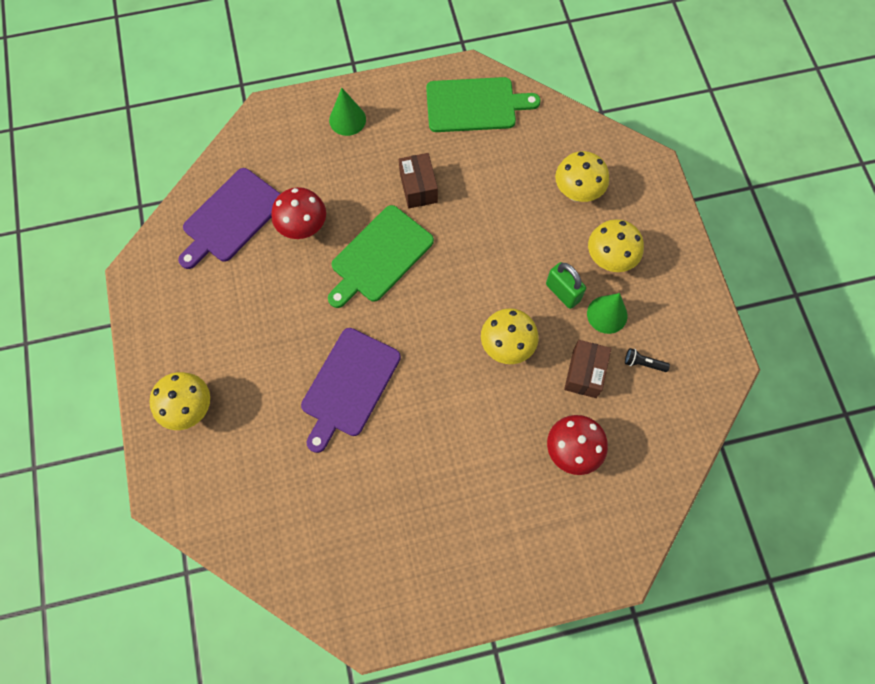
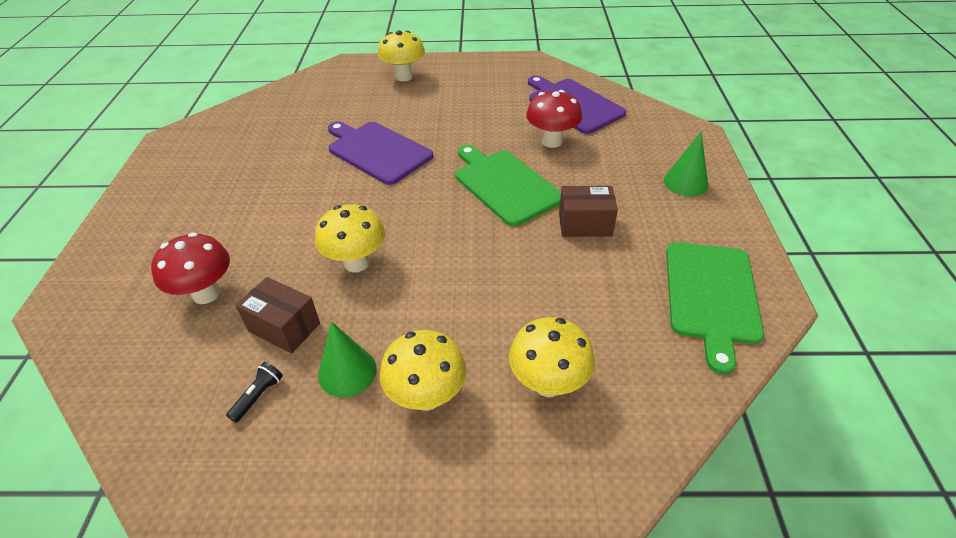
camera: 105 degrees right, 25 degrees down
(562, 292) = (399, 330): green padlock -> none

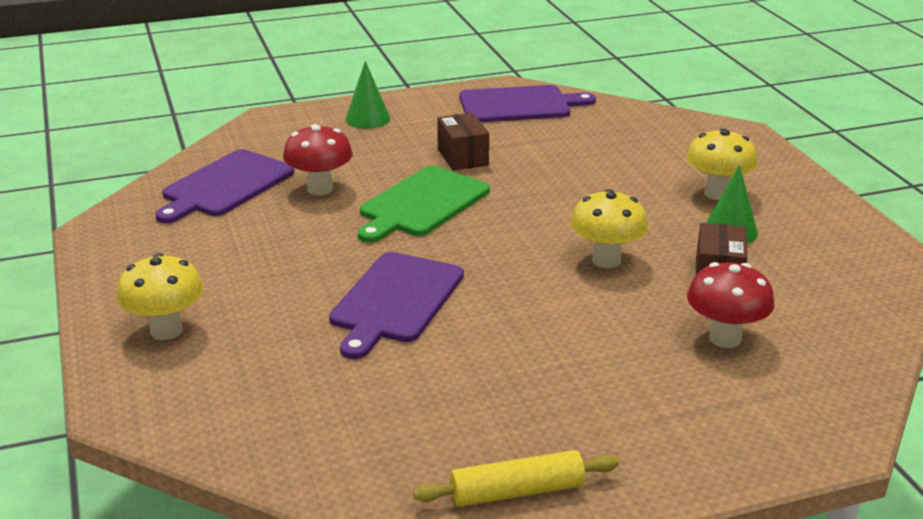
camera: 110 degrees left, 15 degrees down
(173, 160) = (516, 491): none -> yellow rolling pin
(258, 396) = (793, 265): black flashlight -> none
(548, 383) = (659, 152): yellow mushroom -> none
(711, 296) = (519, 105): green cutting board -> purple cutting board

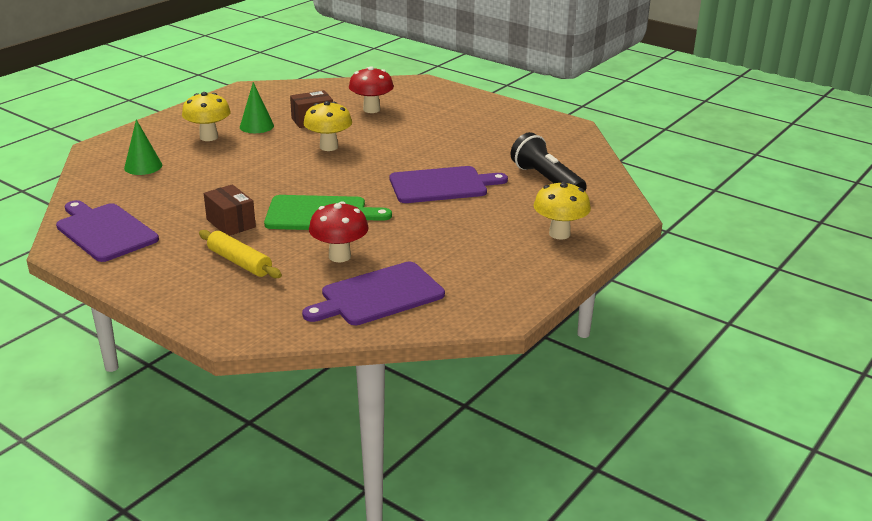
camera: 125 degrees left, 0 degrees up
(225, 186) = (378, 295): purple cutting board -> purple cutting board turned 150 degrees clockwise
(303, 390) = (546, 180): none -> black flashlight
(367, 119) = (191, 285): green cone -> green cone (143, 166)
(462, 157) = (231, 223): brown box -> brown box turned 75 degrees counterclockwise
(516, 491) = (536, 122): yellow rolling pin -> yellow rolling pin (239, 262)

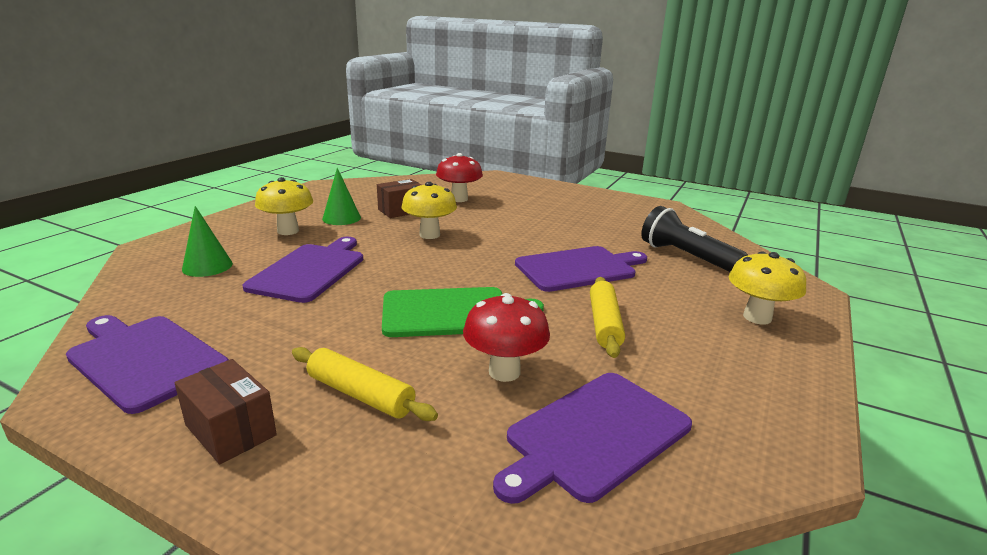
camera: 10 degrees left, 5 degrees down
(221, 174) = (310, 270): none -> purple cutting board
(231, 223) = (334, 333): brown box -> brown box (231, 430)
(432, 230) = (604, 324): none -> yellow rolling pin

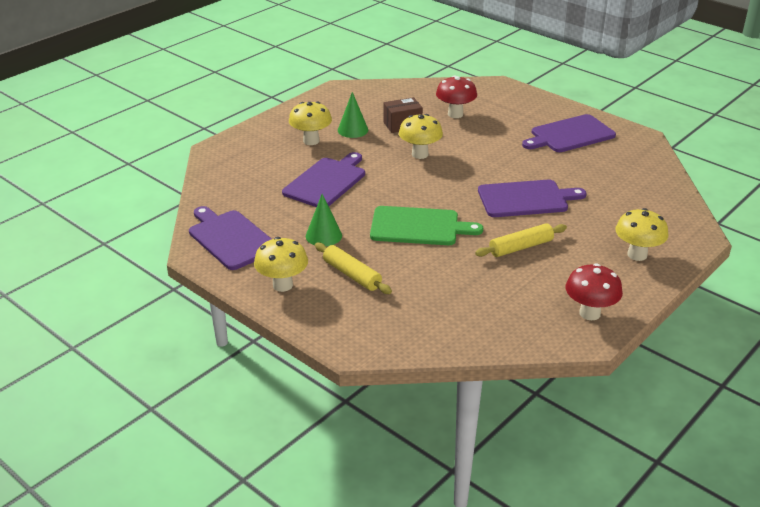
camera: 15 degrees right, 10 degrees up
(207, 266) = (256, 171): green cone -> green cone (323, 235)
(231, 430) = (282, 285): brown box -> yellow mushroom
(504, 372) = (439, 272): red mushroom -> red mushroom (589, 313)
(594, 435) = (477, 314): purple cutting board -> purple cutting board (570, 135)
(604, 324) = (520, 247): yellow rolling pin -> yellow rolling pin turned 45 degrees clockwise
(686, 257) = (621, 196): black flashlight -> none

